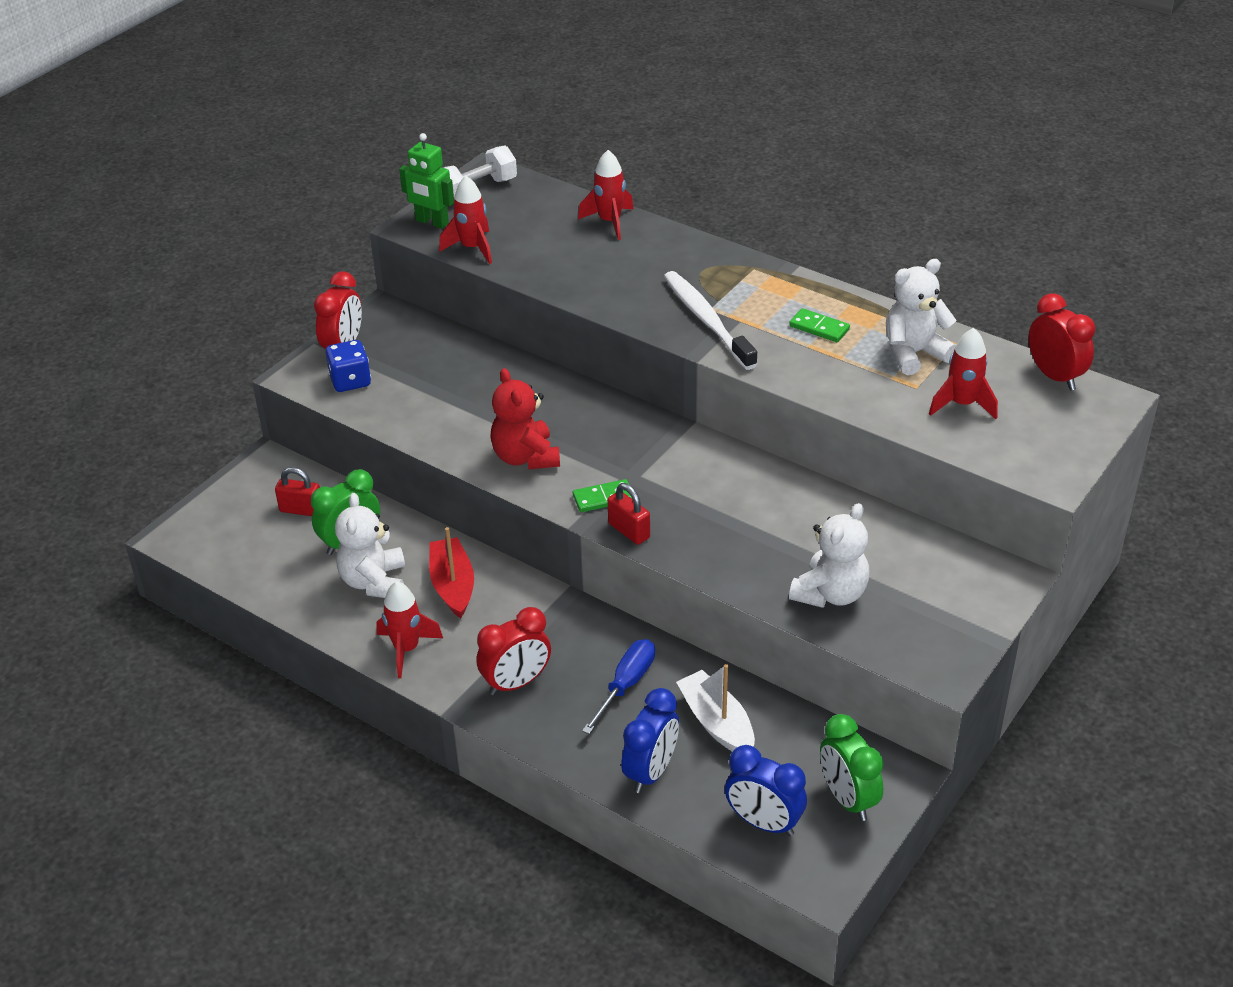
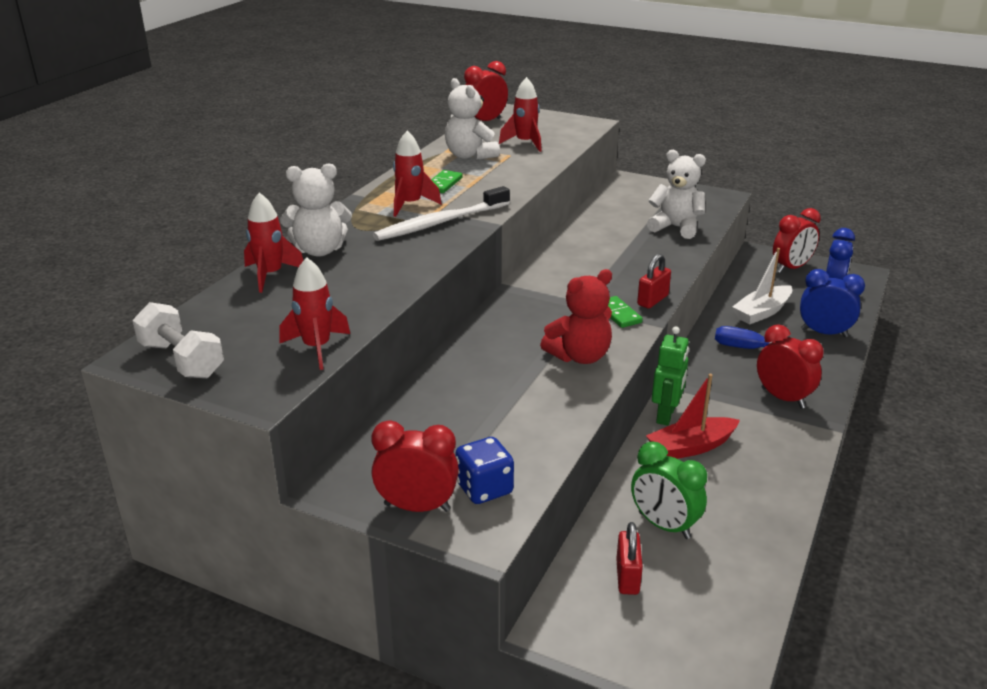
camera: 100 degrees left, 10 degrees down
(374, 582) = (711, 498): white teddy bear -> white teddy bear (319, 250)
(406, 649) = (784, 462): red rocket -> red rocket (410, 205)
(431, 222) = (254, 383): green robot -> green robot (666, 415)
(847, 799) = (791, 268): green clock -> red clock

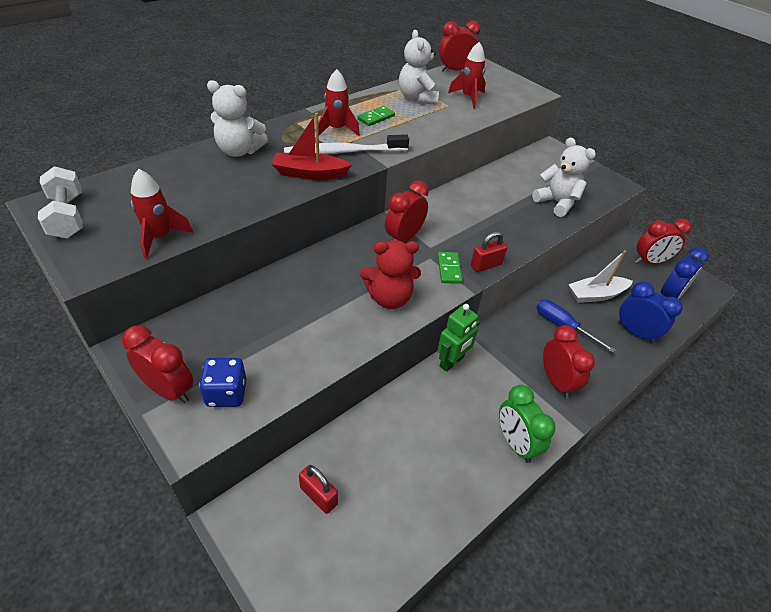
camera: 20 degrees right, 15 degrees up
(270, 275) = (188, 162): red rocket -> none
(545, 300) = (403, 238): none -> red clock
(627, 577) = (318, 496): red padlock -> red padlock turned 75 degrees counterclockwise
(664, 525) = (378, 461): green clock -> green clock (515, 443)
(691, 447) = (450, 398): red boat -> red boat (309, 173)

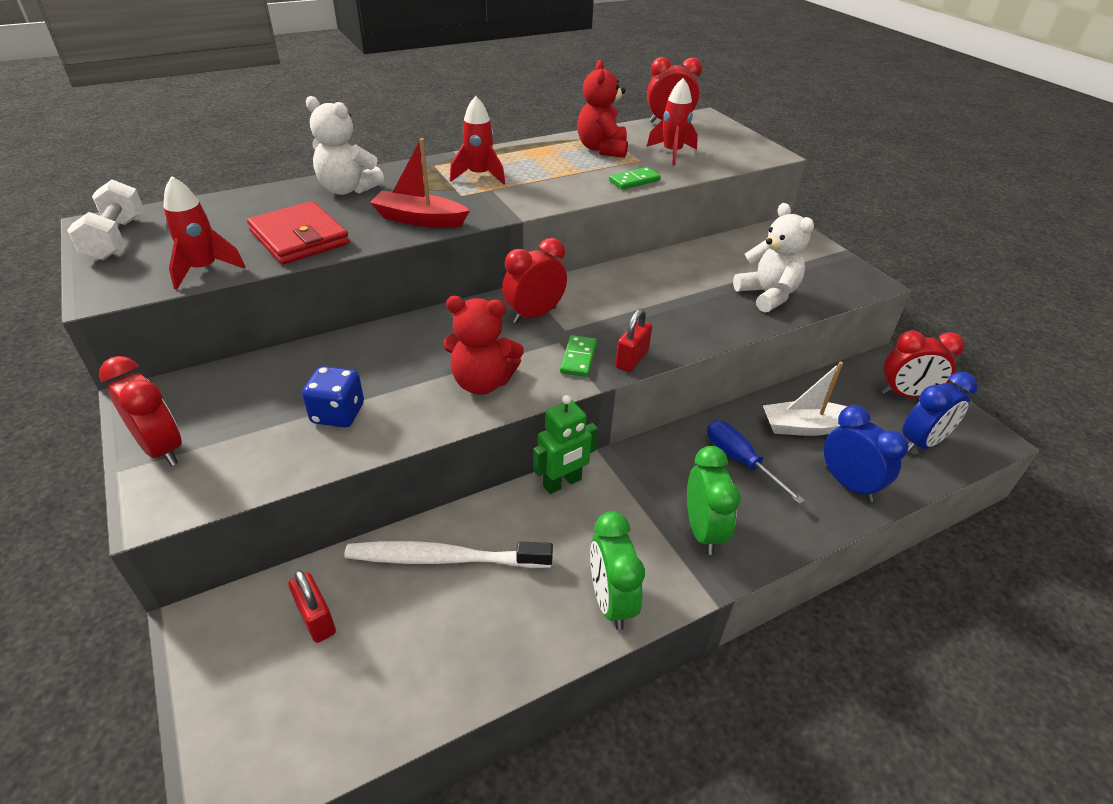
camera: 15 degrees right, 5 degrees down
(223, 200) = (299, 238): none -> red wallet
(226, 393) = (226, 463): blue dice -> blue dice (338, 414)
(344, 152) = (475, 200): white toothbrush -> white toothbrush (445, 558)
(376, 118) = (536, 167): green domino -> green domino (634, 181)
(417, 98) = (602, 149): white teddy bear -> red teddy bear
(486, 265) = (632, 359): red padlock -> red padlock turned 45 degrees counterclockwise
(556, 381) = (703, 531): red clock -> green clock

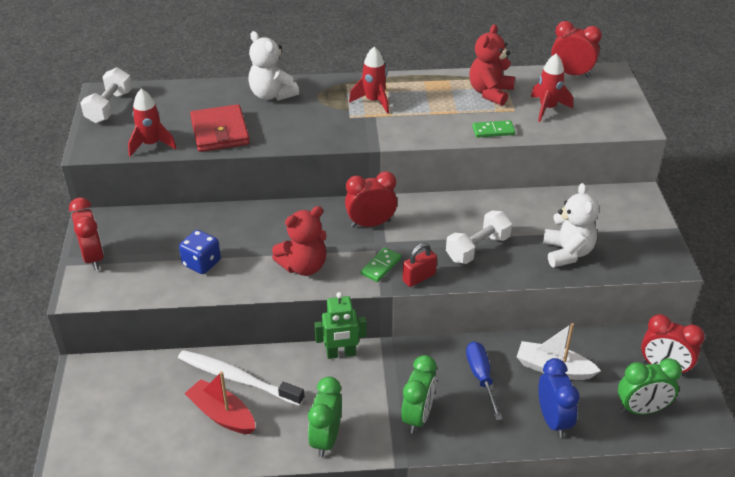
camera: 25 degrees right, 0 degrees up
(316, 619) = (147, 389): red padlock -> none
(419, 219) = (307, 133): red boat -> red boat (222, 415)
(482, 382) = (304, 266): red teddy bear -> red teddy bear turned 60 degrees counterclockwise
(673, 313) = (477, 248): none -> white dumbbell
(921, 443) = (641, 409): blue clock -> green clock

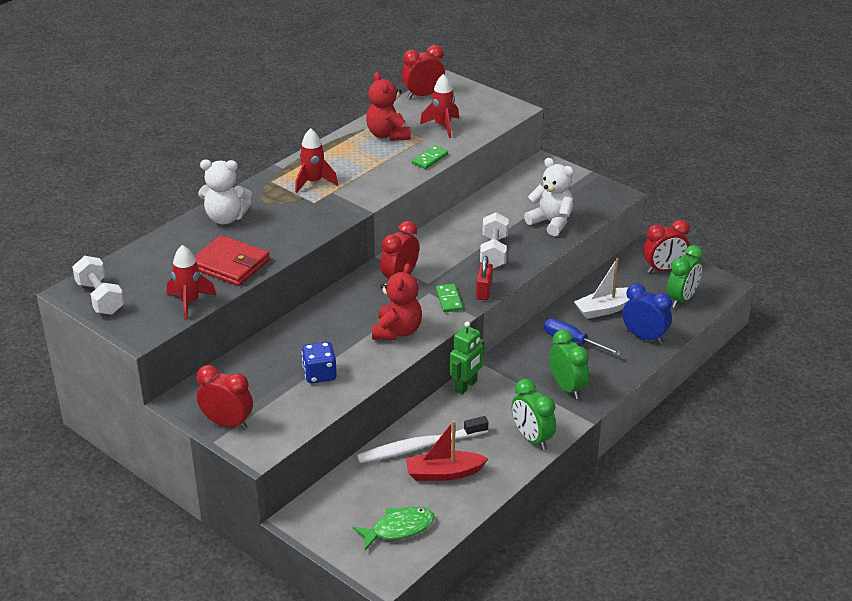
camera: 45 degrees left, 5 degrees down
(129, 434) = (399, 528): none -> green fish

